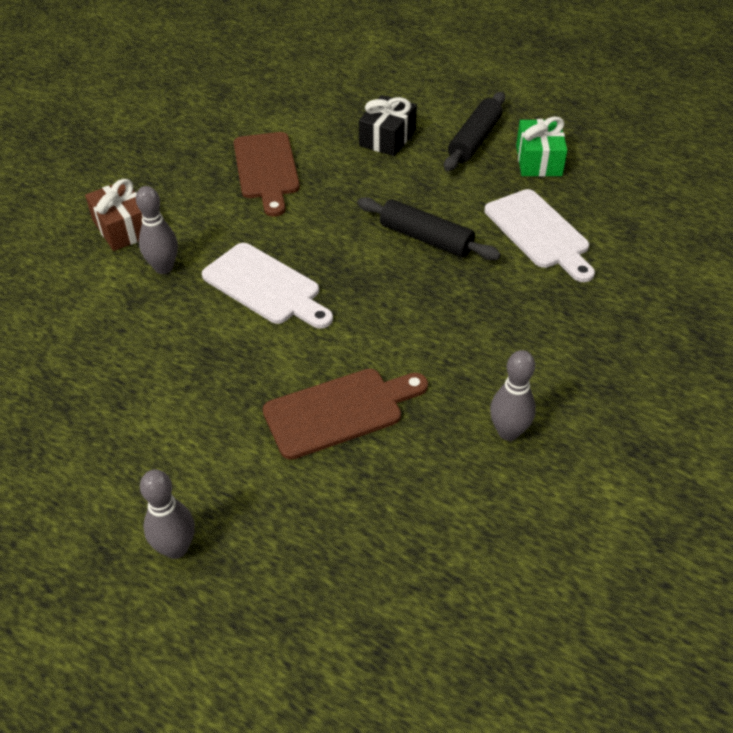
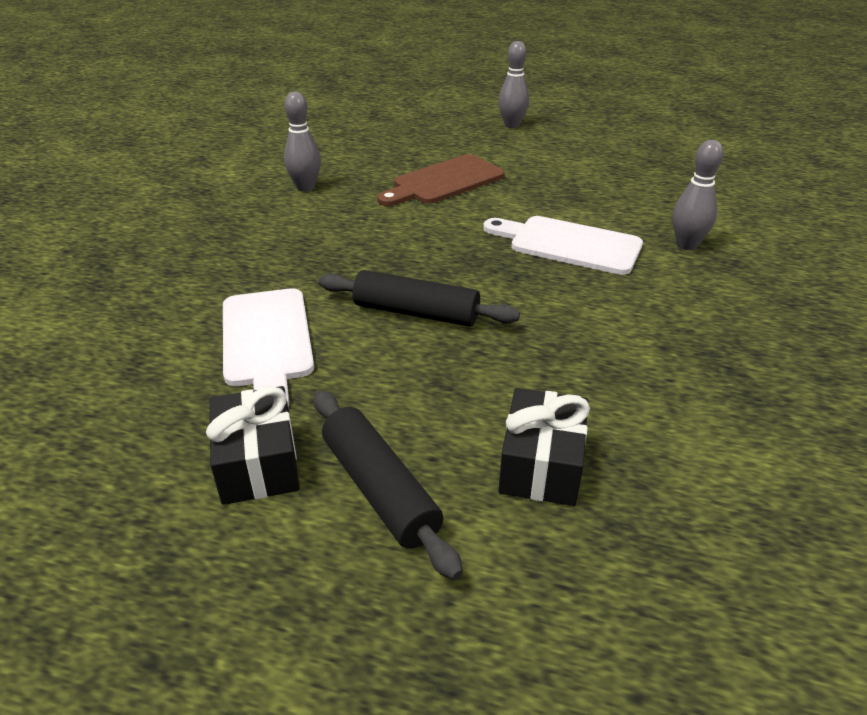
camera: 165 degrees right, 10 degrees down
(123, 228) = (777, 272): brown gift -> none
(267, 169) = (688, 370): brown cutting board -> none
(474, 140) = (380, 489): black rolling pin -> black rolling pin turned 45 degrees counterclockwise
(538, 160) = (258, 463): green gift -> black gift
(539, 232) = (267, 342): white cutting board -> white cutting board turned 150 degrees counterclockwise

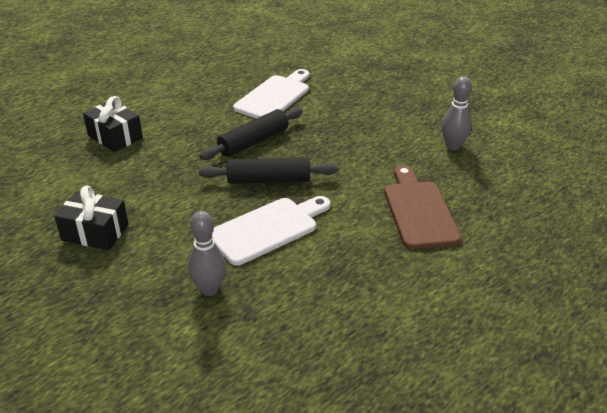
camera: 120 degrees right, 0 degrees up
(258, 463) = (197, 80): black gift -> black gift (95, 232)
(267, 342) = (274, 96): white cutting board -> white cutting board turned 105 degrees clockwise
(380, 489) = (152, 99): black rolling pin -> black rolling pin (268, 180)
(512, 125) = (538, 311): grey bowling pin -> none

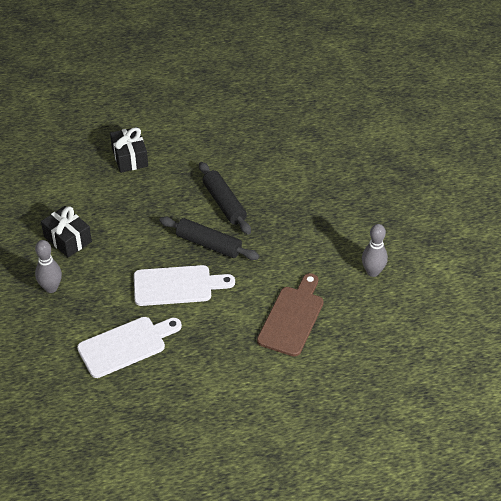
camera: 30 degrees right, 10 degrees up
(209, 289) = (109, 315): grey bowling pin -> grey bowling pin (51, 288)
(253, 142) = (224, 203): black rolling pin -> black rolling pin turned 75 degrees clockwise
(274, 96) = (274, 163): white cutting board -> white cutting board (126, 345)

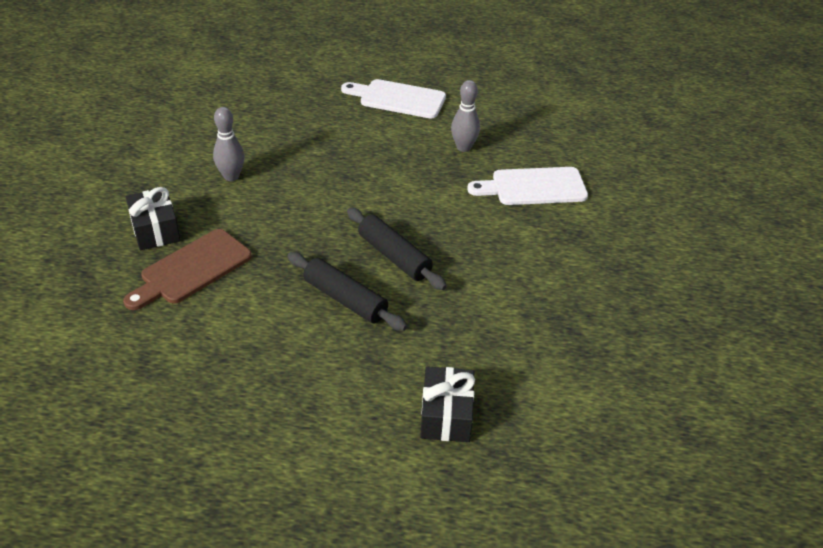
camera: 160 degrees left, 5 degrees down
(51, 288) = (606, 264): grey bowling pin -> grey bowling pin (463, 147)
(67, 239) = (574, 316): black gift -> black gift (155, 230)
(177, 285) = (454, 224): white cutting board -> white cutting board (398, 99)
(224, 203) = (345, 299): black rolling pin -> black rolling pin turned 45 degrees counterclockwise
(292, 318) = (348, 163): brown cutting board -> brown cutting board (192, 269)

